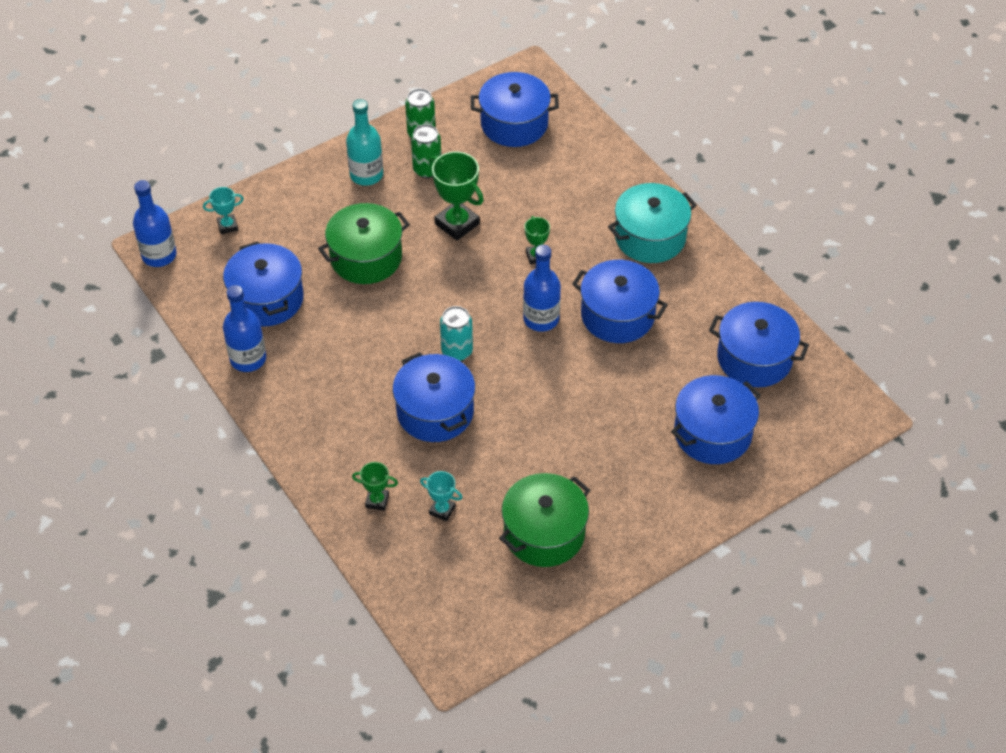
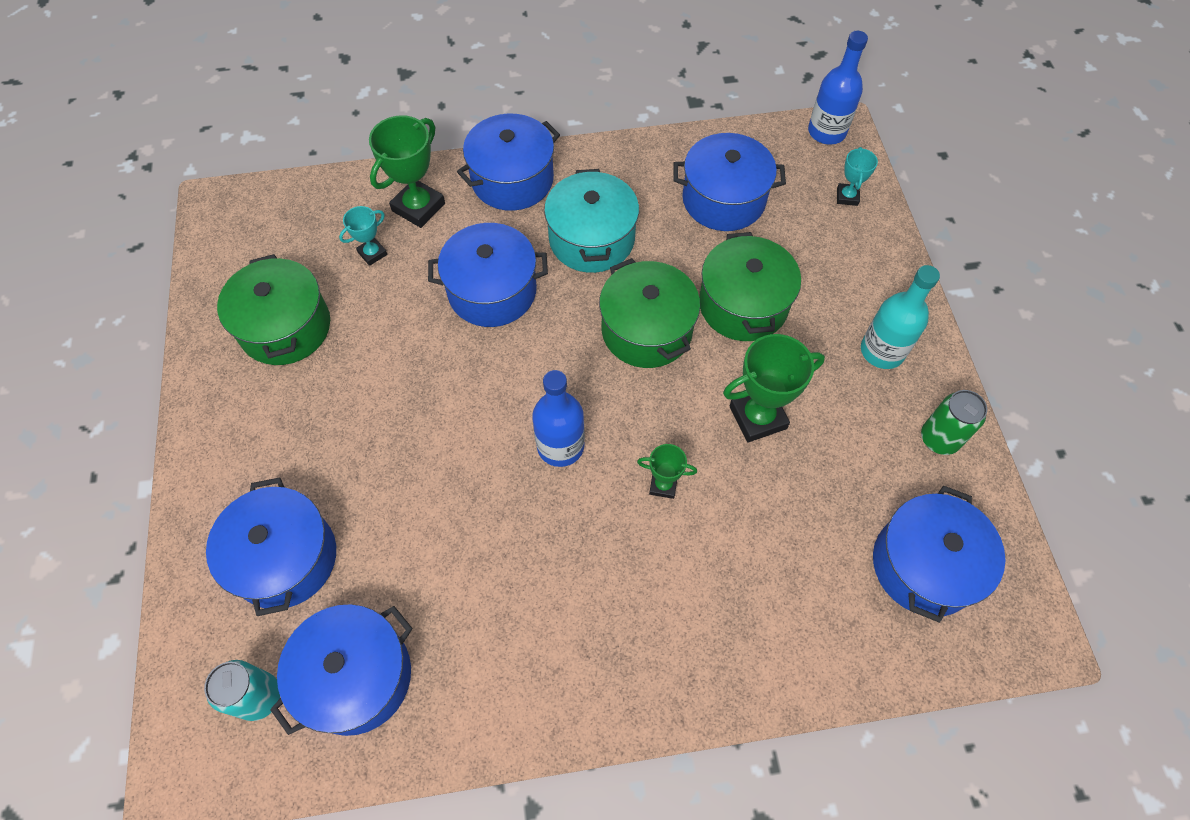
camera: 115 degrees right, 10 degrees up
(248, 359) = (650, 162): blue bottle -> none
(377, 501) = (418, 207): green trophy -> green trophy, size x1.82
(419, 305) = (646, 330): none -> green pot
(427, 170) = (867, 420): green can -> none
(457, 351) = (560, 341): turquoise can -> turquoise can (259, 697)
(617, 315) = (519, 537): blue pot -> blue pot (512, 180)
(650, 237) = (630, 648): turquoise pot -> turquoise pot (591, 239)

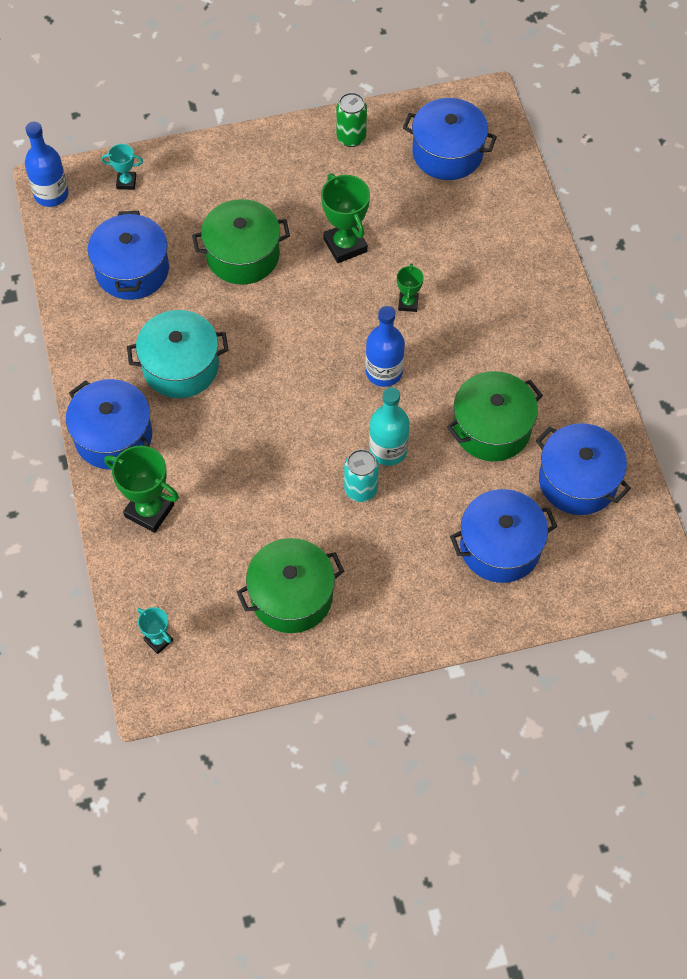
camera: 95 degrees left, 0 degrees up
(259, 697) = (602, 540): turquoise can -> turquoise can (361, 489)
(372, 253) = (205, 540): turquoise trophy -> turquoise trophy (158, 640)
(492, 291) = (241, 437): blue pot -> none
(646, 330) = (272, 320): green pot -> green pot (492, 428)
(882, 351) = (279, 166): turquoise bottle -> turquoise bottle (388, 450)

